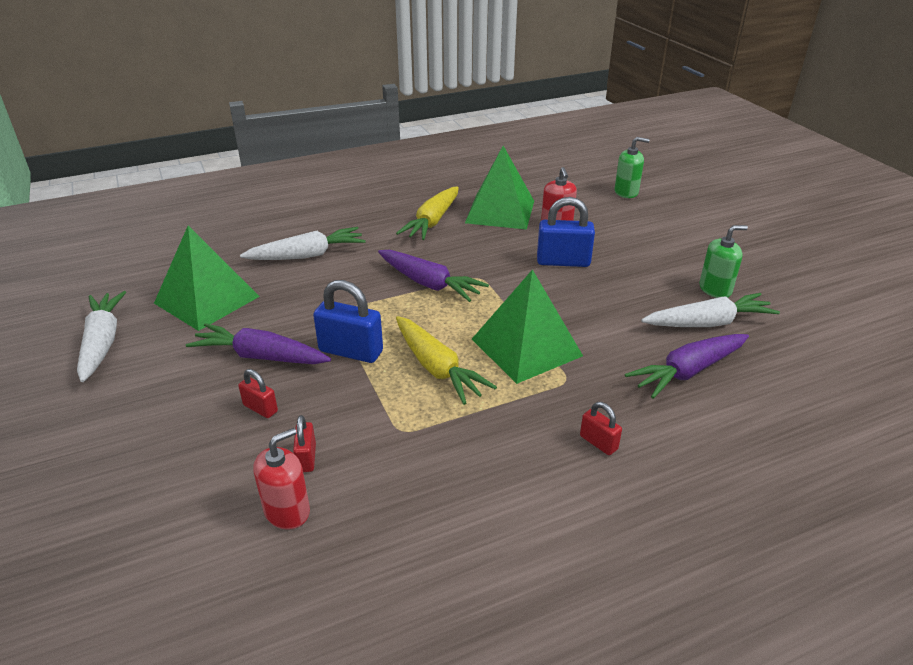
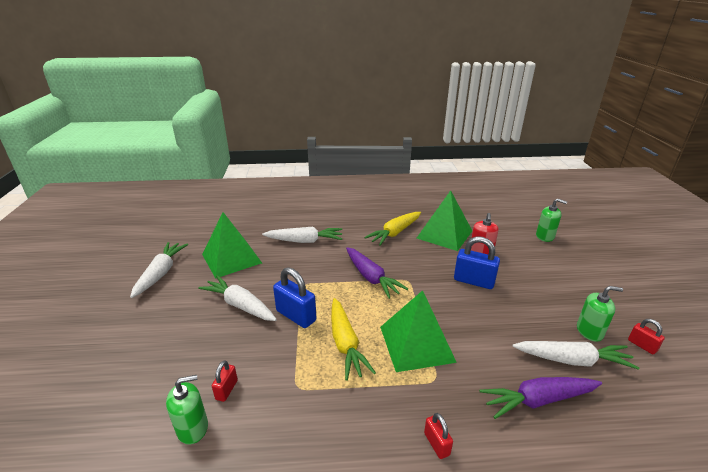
camera: 20 degrees right, 5 degrees down
(260, 356) = (240, 305): purple carrot -> white carrot
(260, 408) = (219, 343): red padlock -> red padlock (642, 345)
(287, 511) = (193, 428): red soap dispenser -> green soap dispenser

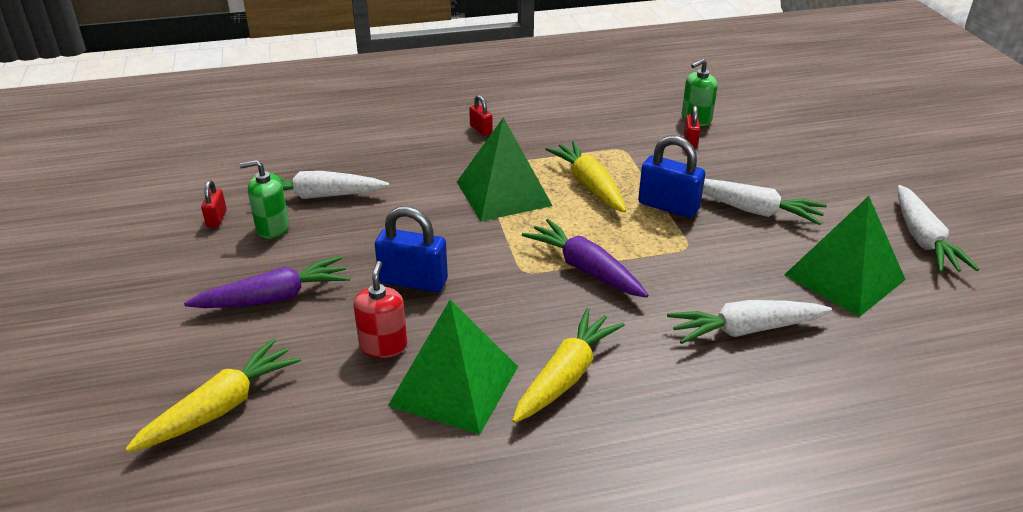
camera: 170 degrees right, 5 degrees up
(538, 400) = (377, 162): purple carrot -> purple carrot (274, 298)
(545, 236) = (221, 407): green soap dispenser -> yellow carrot
(642, 345) = (216, 219): red padlock -> red padlock turned 45 degrees clockwise

